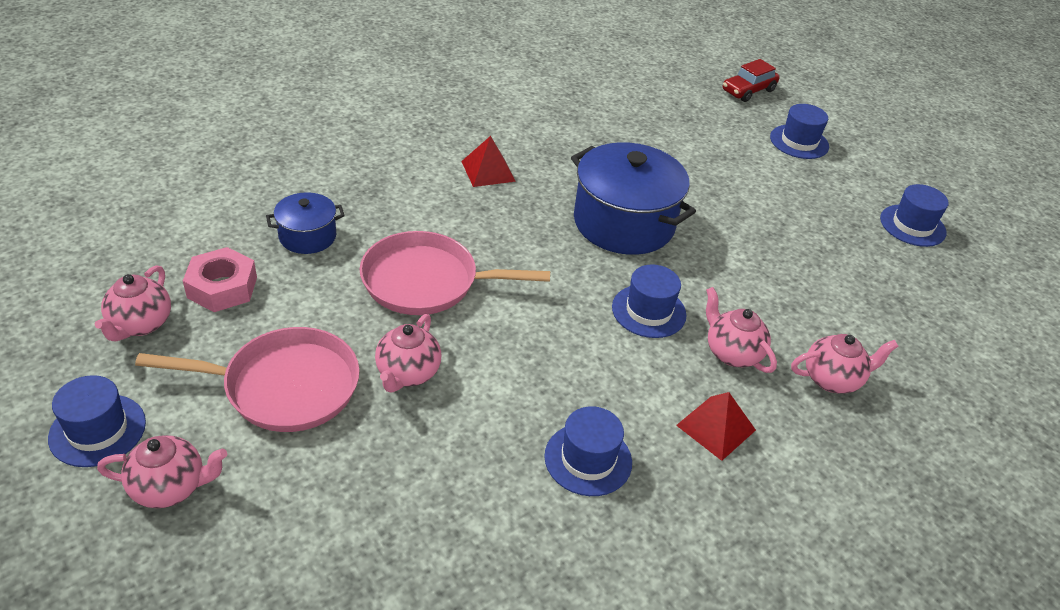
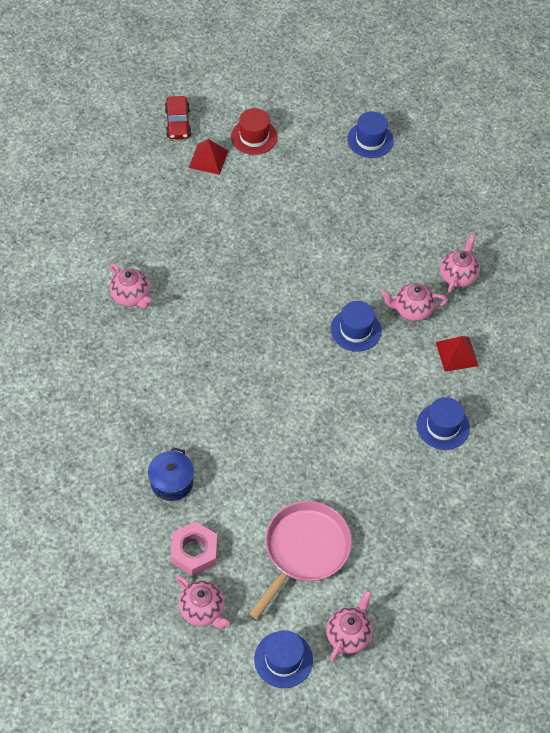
camera: 55 degrees left, 15 degrees up
(407, 373) = (331, 482): pink teapot -> pink teapot (131, 296)
(426, 281) = (258, 434): pink pan -> none
(488, 171) = (167, 340): red pyramid -> red pyramid (208, 159)
(624, 223) = (271, 293): blue pot -> none
(799, 142) = (254, 137): blue hat -> red hat

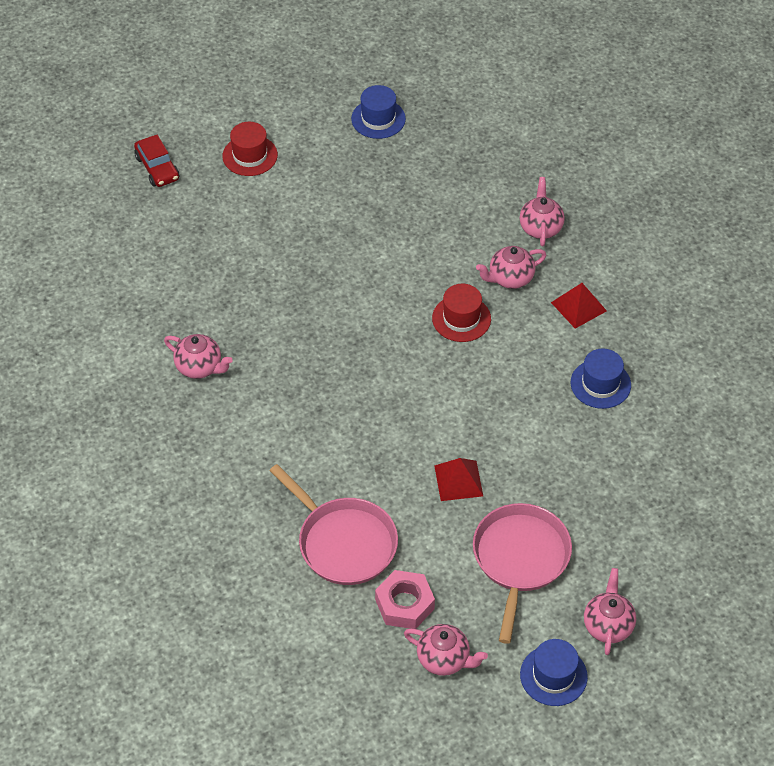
camera: 20 degrees left, 5 degrees down
(171, 482) = (344, 543): blue pot -> pink pan
(208, 159) = (211, 195): red pyramid -> red pyramid (458, 480)
(355, 330) = (461, 318): blue hat -> red hat

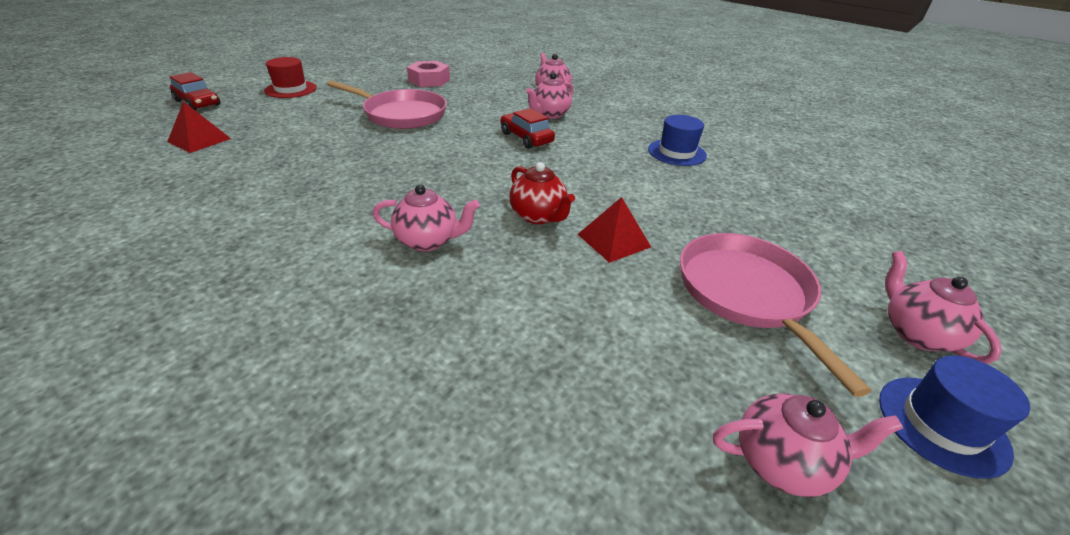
camera: 25 degrees left, 15 degrees down
(199, 367) = (253, 212): pink teapot -> pink teapot (428, 241)
(344, 543) = (517, 339): pink pan -> pink pan (402, 114)
(378, 119) = (395, 67): blue hat -> none
(404, 604) = (656, 395): pink nut -> pink nut (429, 80)
(414, 436) = (538, 216): none -> red teapot
(461, 318) = (526, 138): red hat -> red car
(578, 306) = (615, 119): red pyramid -> red pyramid (199, 140)

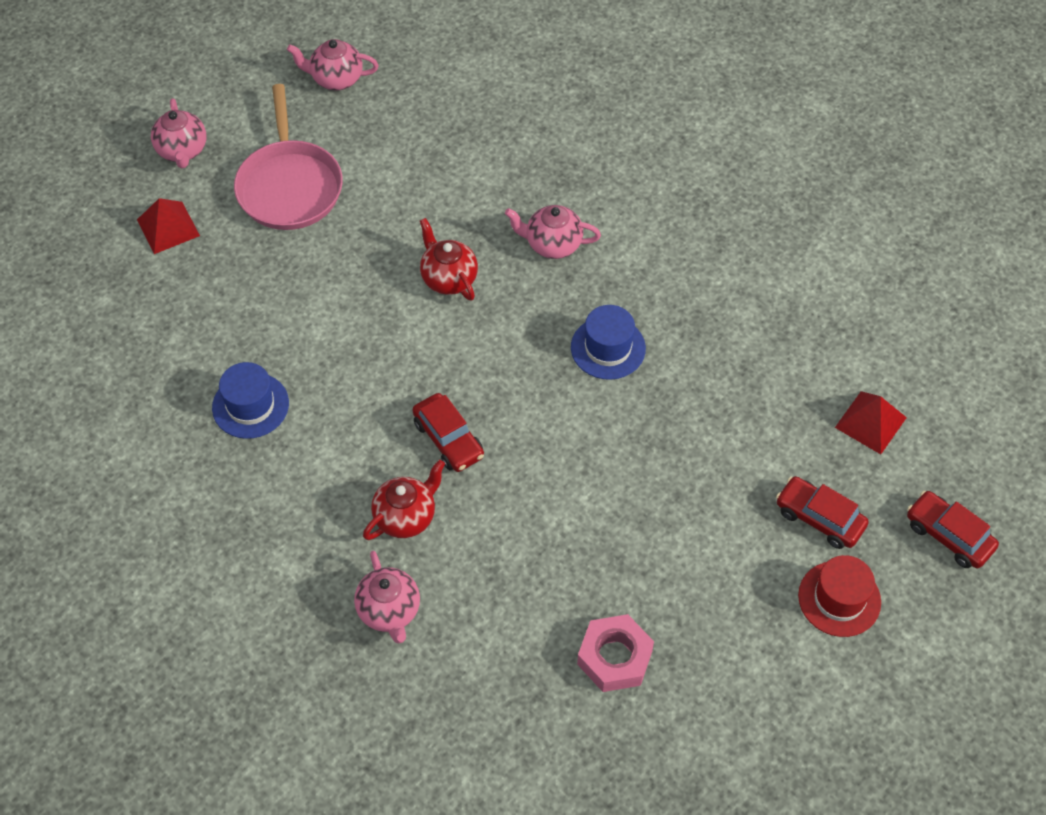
camera: 175 degrees left, 20 degrees up
(279, 109) = (819, 518): none -> red car
(402, 114) = (632, 508): pink pan -> none
(549, 114) = (406, 517): pink teapot -> red teapot
(614, 240) = (381, 245): red pyramid -> red pyramid (168, 227)
(942, 424) = (226, 94): blue hat -> blue hat (608, 348)

